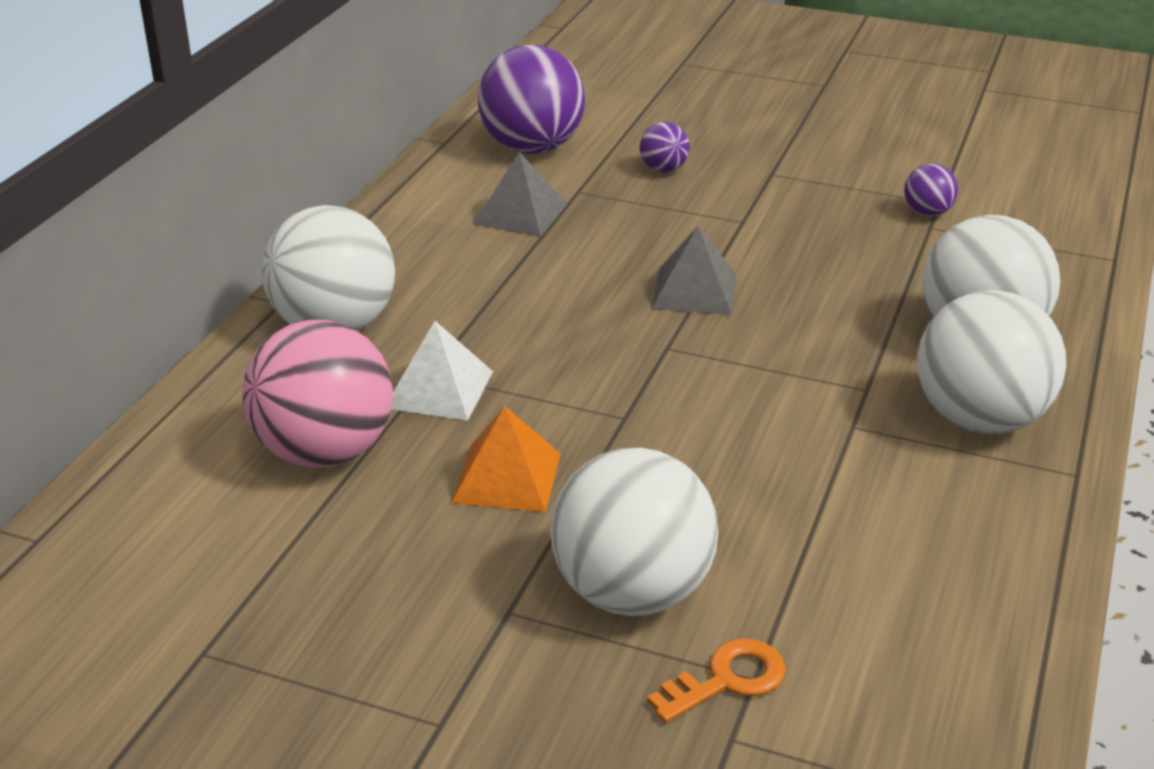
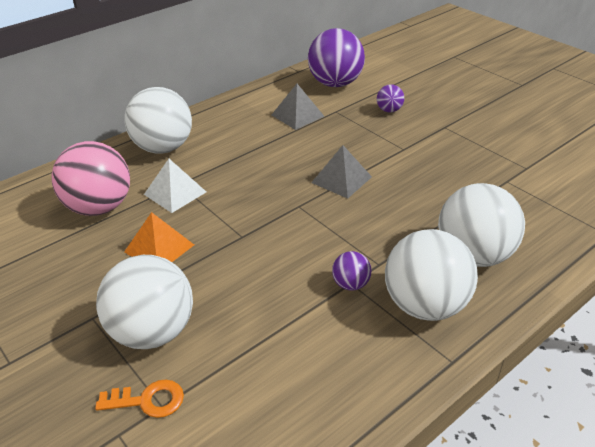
camera: 30 degrees right, 5 degrees up
(927, 213) = (512, 172): purple ball -> purple ball (351, 284)

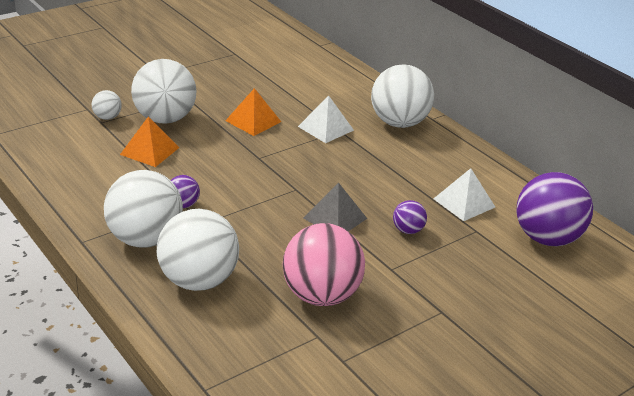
camera: 90 degrees right, 5 degrees down
(99, 207) = (311, 96): pink ball -> pink ball (321, 295)
(148, 400) = (107, 117): orange key -> white ball
(238, 334) = (149, 151): none -> orange pyramid
(297, 115) = (464, 203): grey pyramid -> white pyramid
(389, 110) = (480, 272): purple ball -> purple ball (408, 230)

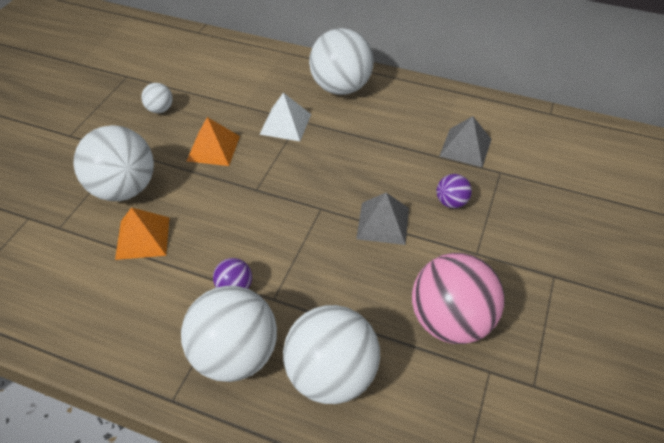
camera: 30 degrees left, 15 degrees up
(107, 117) = (61, 218): white ball -> white ball (160, 109)
(464, 203) = (465, 147): white pyramid -> grey pyramid
(546, 238) = (554, 150): purple ball -> none

